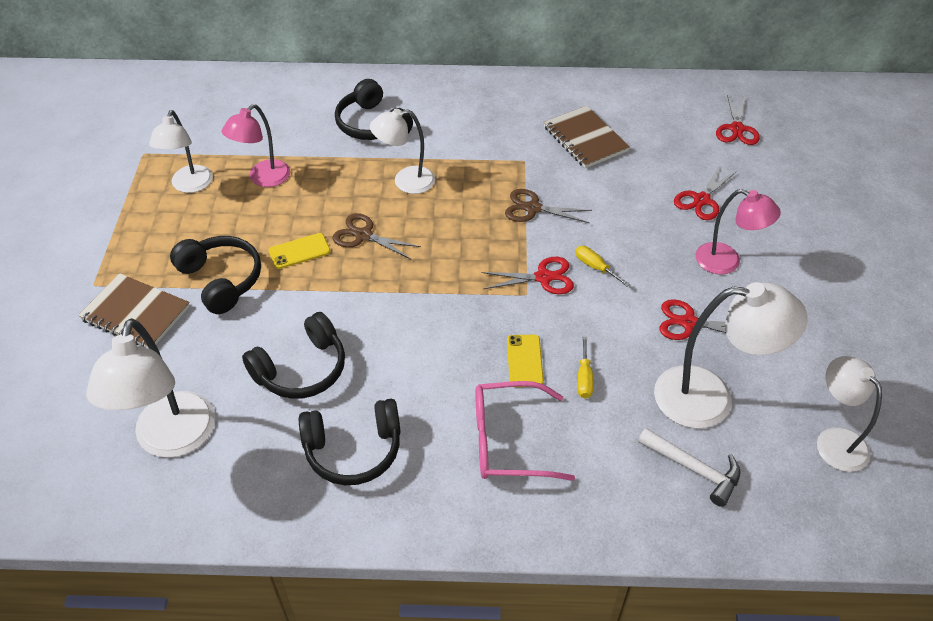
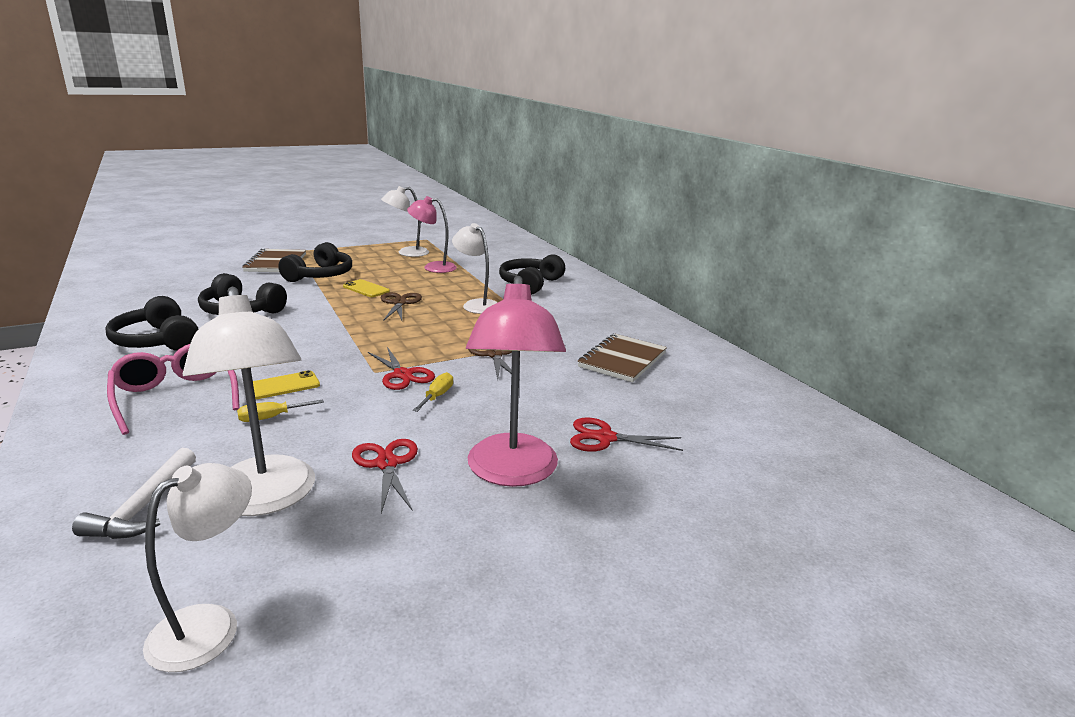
camera: 60 degrees right, 25 degrees down
(172, 440) = (161, 291): white lamp -> none
(727, 262) = (512, 473): pink lamp -> pink lamp, size x1.55
(737, 129) = (764, 440): red scissors -> none

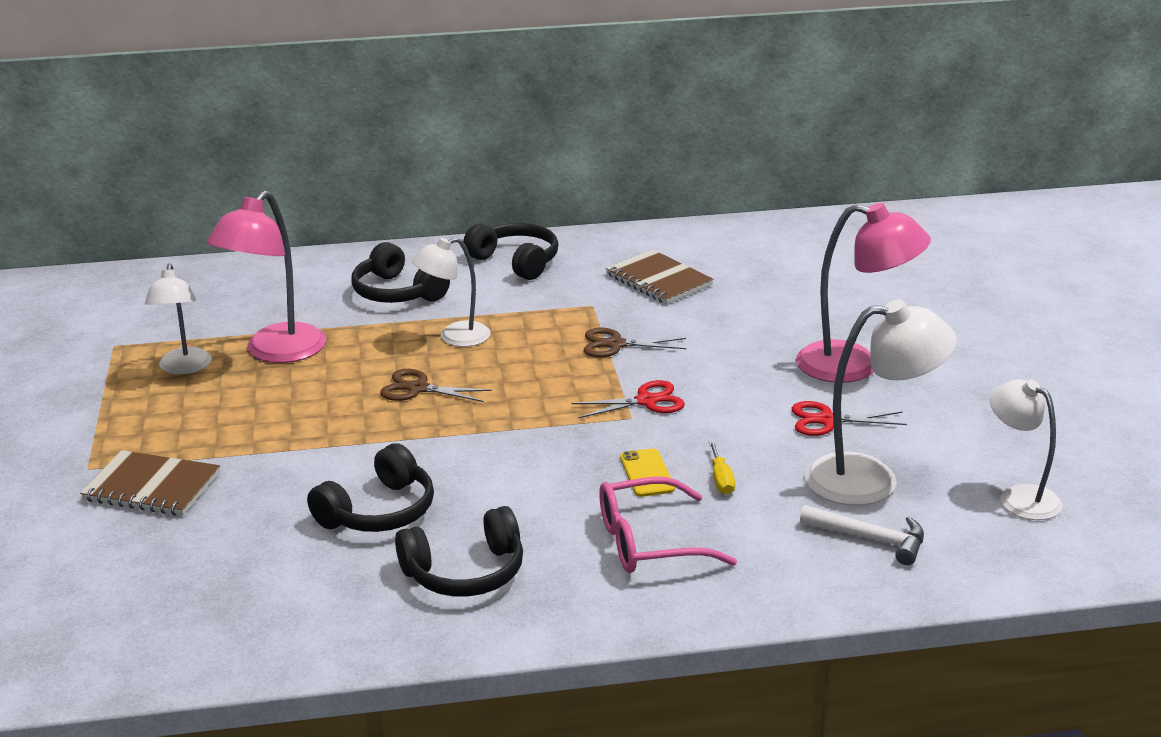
camera: 70 degrees left, 5 degrees up
(320, 275) = (252, 446): black headphones -> black headphones (516, 262)
(366, 289) = (342, 410): yellow phone -> none
(433, 267) = (276, 352): pink lamp -> pink lamp, size x1.55
(437, 396) = (704, 386): yellow screwdriver -> none
(605, 438) = (810, 317): red scissors -> none

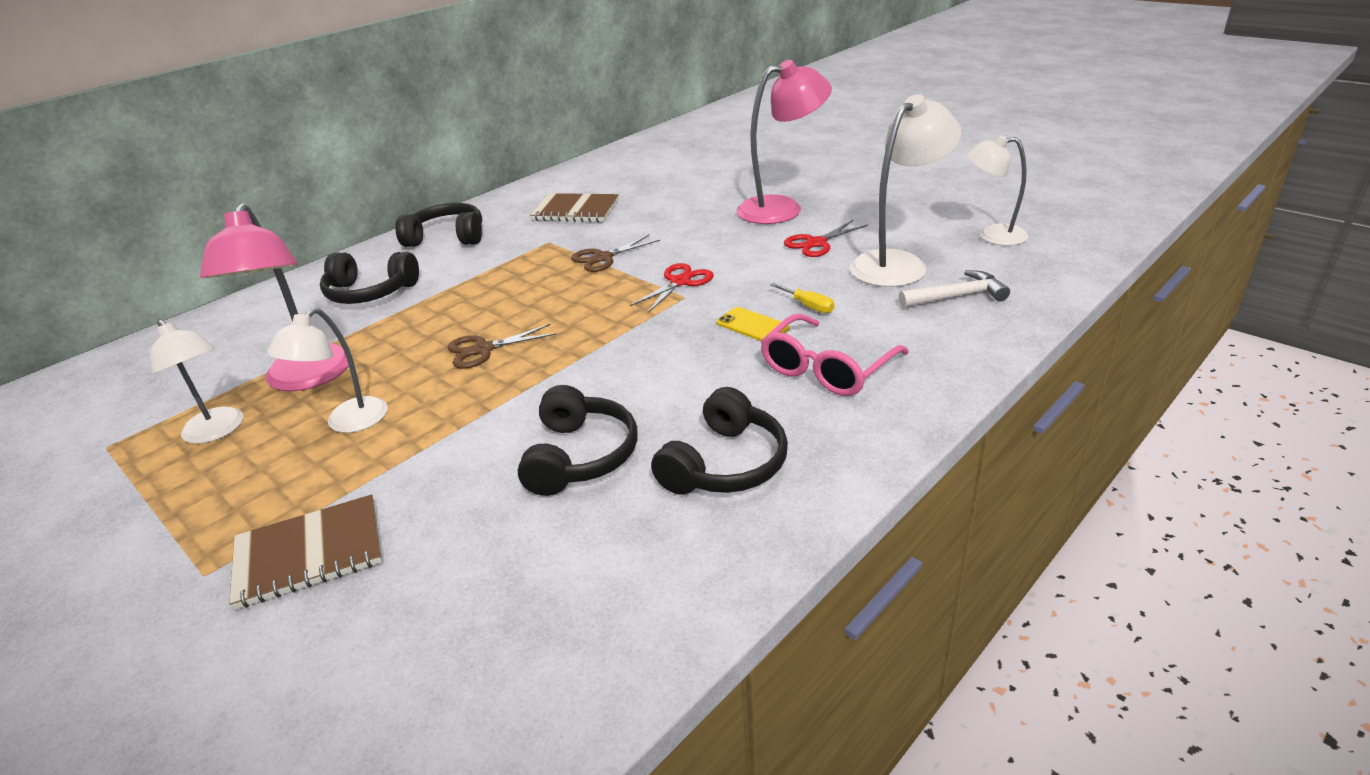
camera: 35 degrees left, 5 degrees up
(454, 337) = (465, 302): white lamp -> white lamp (348, 423)

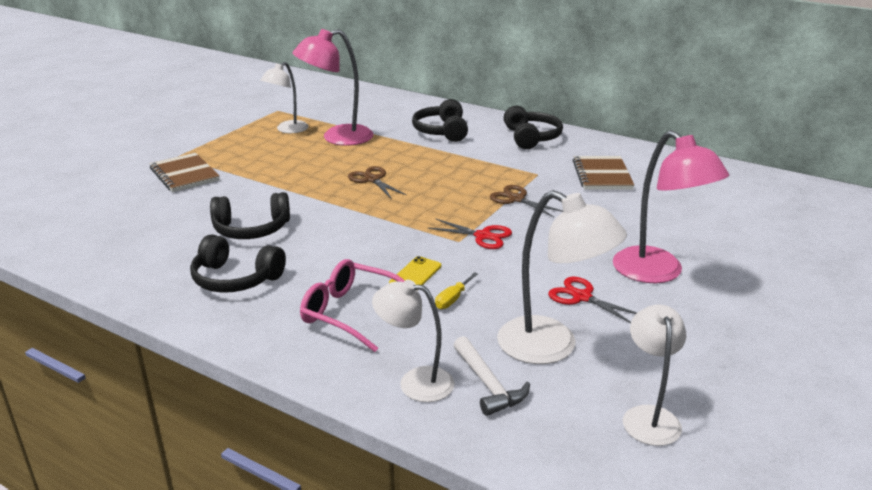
camera: 75 degrees right, 5 degrees down
(348, 423) = (292, 158): white lamp -> white lamp (415, 382)

